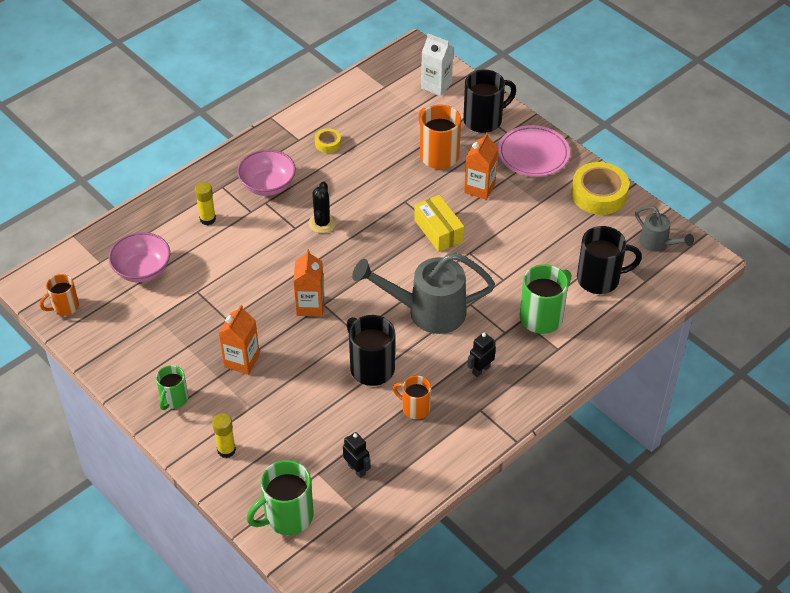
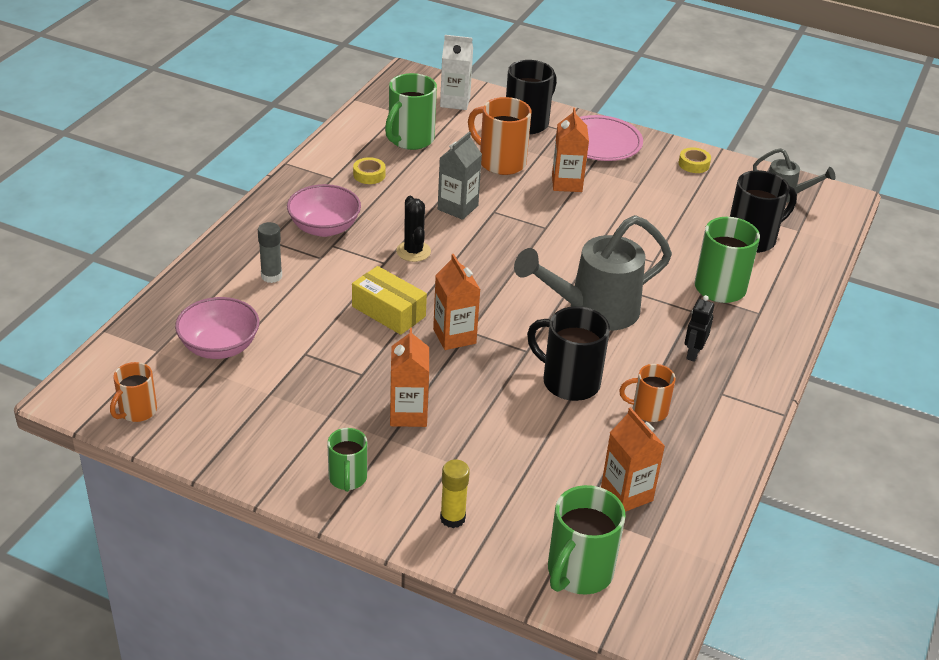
camera: 25 degrees left, 10 degrees down
(207, 219) = (271, 276): yellow glue stick -> grey glue stick
(356, 469) = (626, 494): black robot -> orange carton
(378, 116) = (410, 139): none -> green mug
(378, 191) = (458, 207): none -> grey carton
(438, 231) = (550, 231): yellow box -> yellow box (388, 311)
(599, 194) = (693, 164): yellow tape -> yellow tape, size x0.49

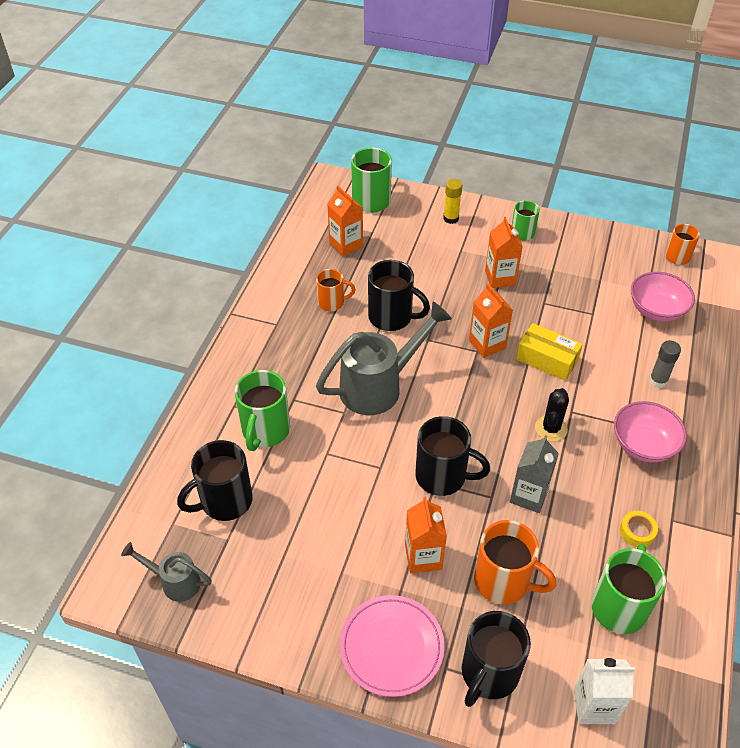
camera: 175 degrees right, 10 degrees up
(413, 251) = (551, 428): black cactus -> black cactus turned 45 degrees clockwise
(537, 230) = (443, 476): none -> black mug
(693, 164) = (276, 622): yellow tape -> none
(693, 353) = (295, 356): black robot -> none

